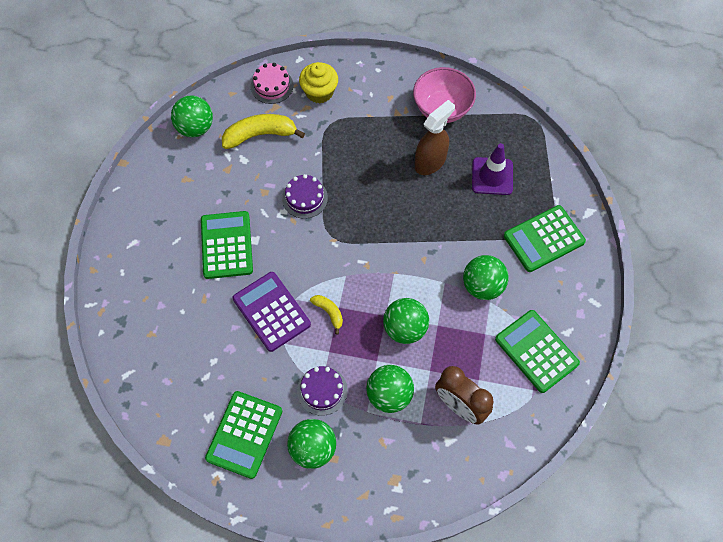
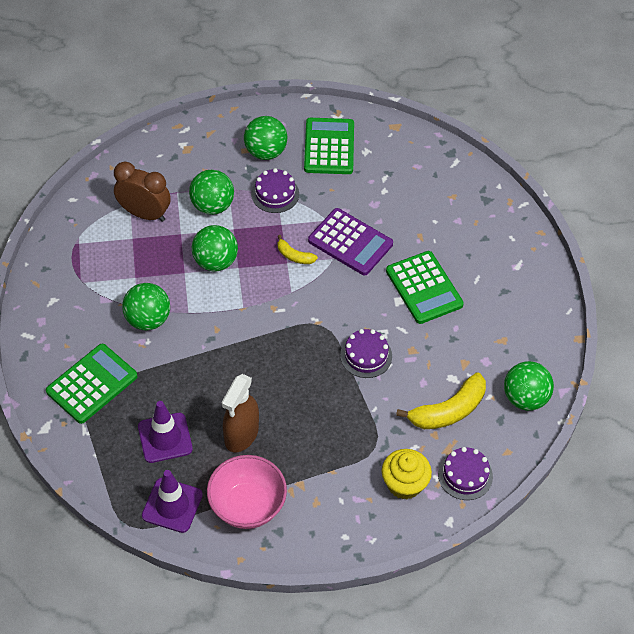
camera: 160 degrees right, 10 degrees down
(272, 86) = (465, 475): pink cake -> purple cake
(498, 124) = (172, 505): none -> purple traffic cone
(536, 351) = (81, 276): green calculator -> none

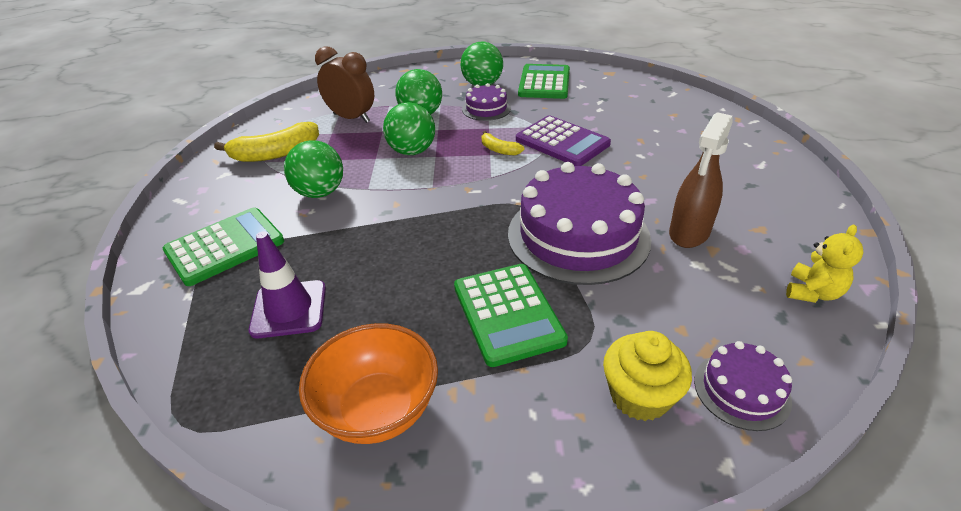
camera: 10 degrees right, 15 degrees down
(172, 505) = (261, 399): purple traffic cone -> none
(241, 435) = (395, 312): brown spray bottle -> brown spray bottle (689, 233)
(247, 506) = (378, 409): pink bowl -> orange bowl
(366, 355) = (578, 236): purple cake -> purple cake, size x2.08
(424, 288) = (649, 179): green calculator -> green calculator (507, 313)
(448, 411) = (699, 301): yellow banana -> yellow banana (276, 153)
(525, 398) = (812, 292): green ball -> yellow teddy bear

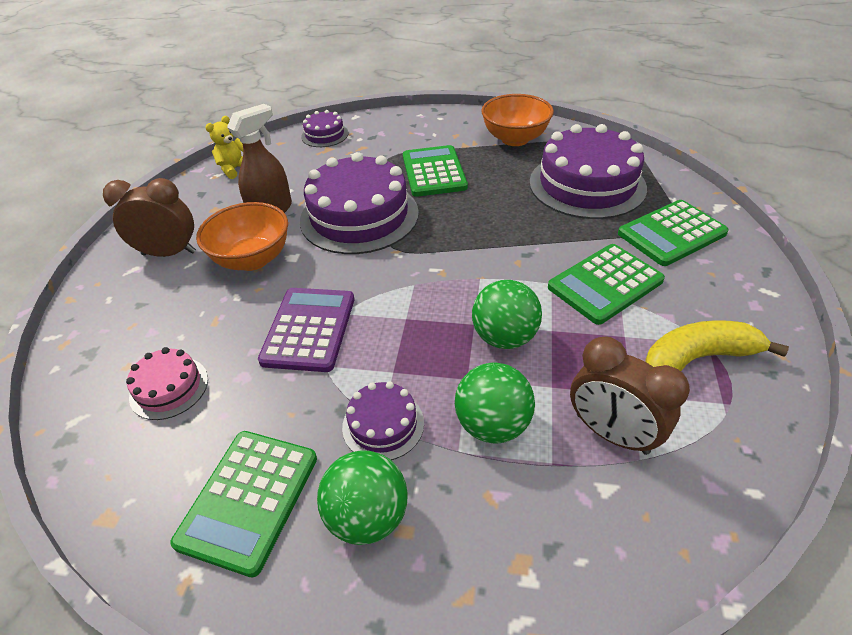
camera: 170 degrees left, 5 degrees up
(289, 309) = (587, 184): purple traffic cone -> purple cake
(320, 192) = (605, 284): green ball -> green calculator
(499, 150) = (392, 325): yellow banana -> none
(562, 142) = (309, 329): purple calculator -> purple calculator turned 45 degrees clockwise
(632, 109) = (169, 387): none -> pink cake
(639, 396) = (377, 136): yellow cupcake -> none
(656, 182) = (253, 259): none -> orange bowl
(746, 180) = (169, 253): none -> brown clock

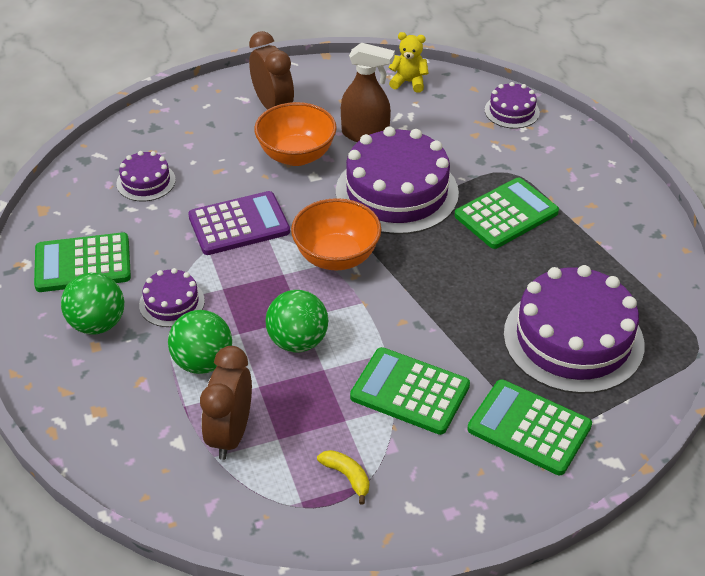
camera: 60 degrees right, 0 degrees up
(169, 387) = (146, 181): pink cake -> purple cake
(515, 139) = (622, 254): orange bowl -> orange bowl (336, 257)
(697, 358) = (347, 476): yellow banana -> yellow banana, size x0.52

